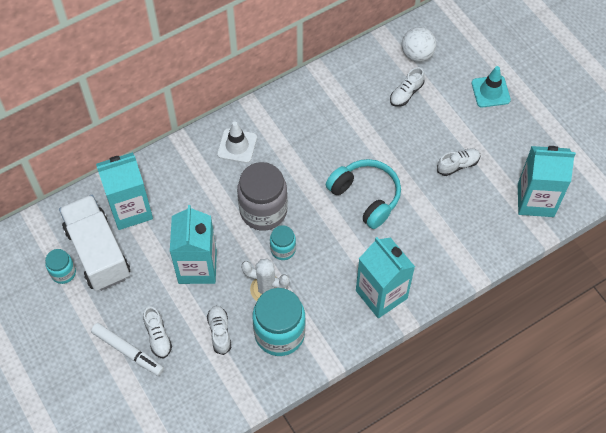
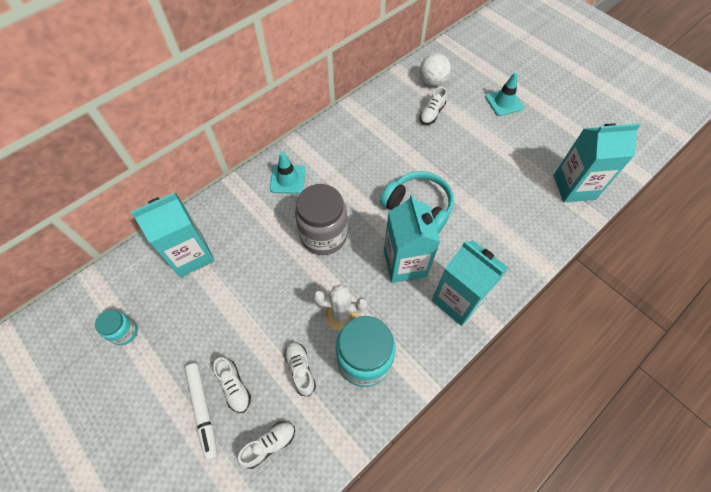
camera: 10 degrees left, 0 degrees up
(98, 252) = (160, 304): white truck -> none
(128, 351) = (203, 410): white marker -> white marker turned 45 degrees clockwise
(197, 267) = (266, 302): turquoise carton -> turquoise carton (405, 263)
(237, 146) = (288, 179): white traffic cone -> turquoise traffic cone
(283, 249) = (350, 270): turquoise jar -> none
(458, 165) = (495, 167): white shoe -> white shoe (269, 444)

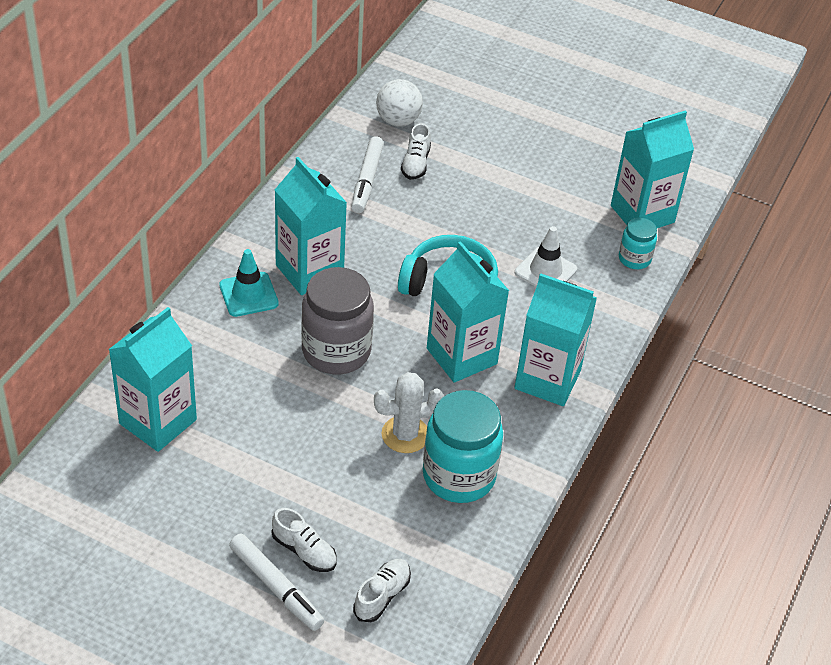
camera: 25 degrees left, 15 degrees down
(125, 332) = (115, 535): turquoise jar -> turquoise jar (634, 259)
(300, 369) = (381, 508): white shoe -> none
(332, 172) = (309, 271): none -> turquoise carton
(396, 118) = (367, 180): none -> white marker
(488, 213) = (545, 271): none -> white traffic cone
(504, 102) = (510, 127): turquoise traffic cone -> none

